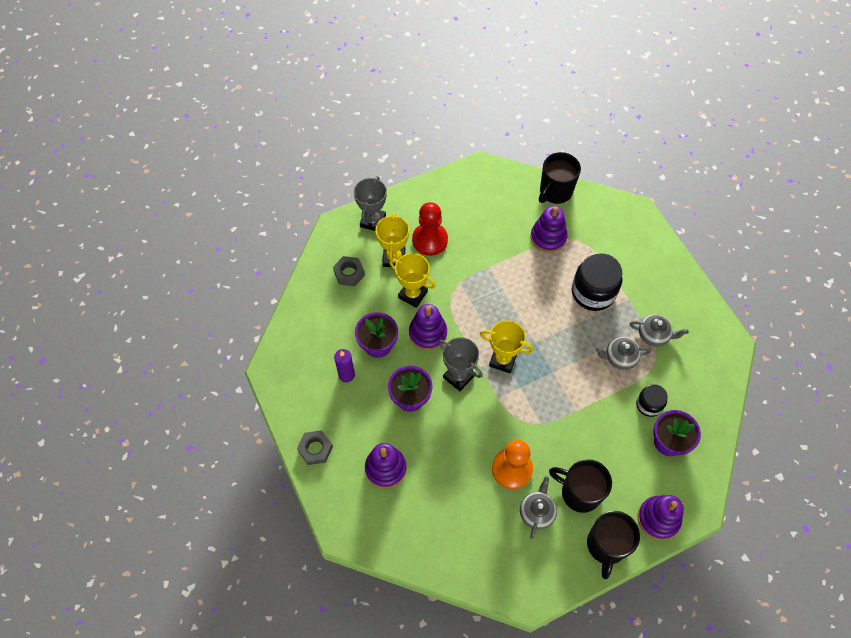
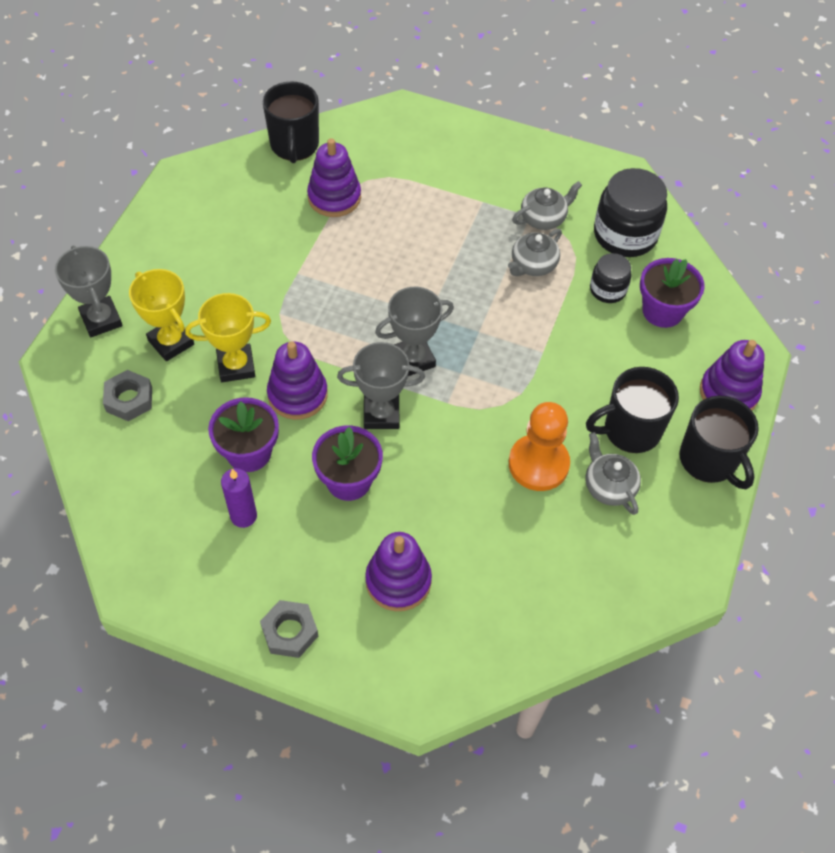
camera: 45 degrees left, 5 degrees down
(430, 240) = (197, 292): red pawn -> none
(502, 360) = (413, 359): yellow trophy -> grey trophy
(593, 292) = (439, 220): black jar -> black jar (625, 235)

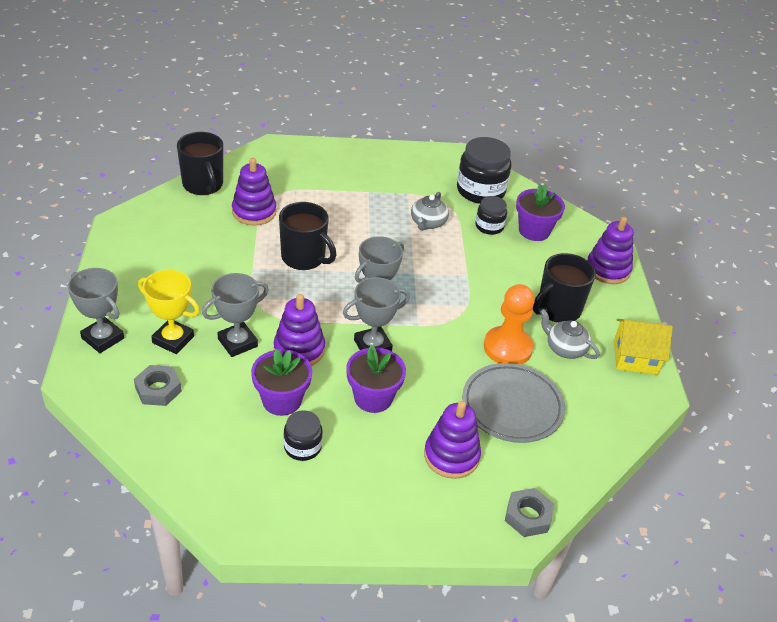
camera: 25 degrees left, 15 degrees down
(236, 366) = (237, 343): yellow trophy -> grey trophy
(243, 516) = (302, 447): purple candle -> black jar
(290, 631) = (387, 519): grey nut -> grey nut (528, 516)
(501, 542) = (512, 406): none -> grey plate
(543, 218) = (418, 193): grey teapot -> none
(692, 525) = (635, 357): none -> yellow house
(709, 460) = (621, 314): black mug -> black mug (304, 257)

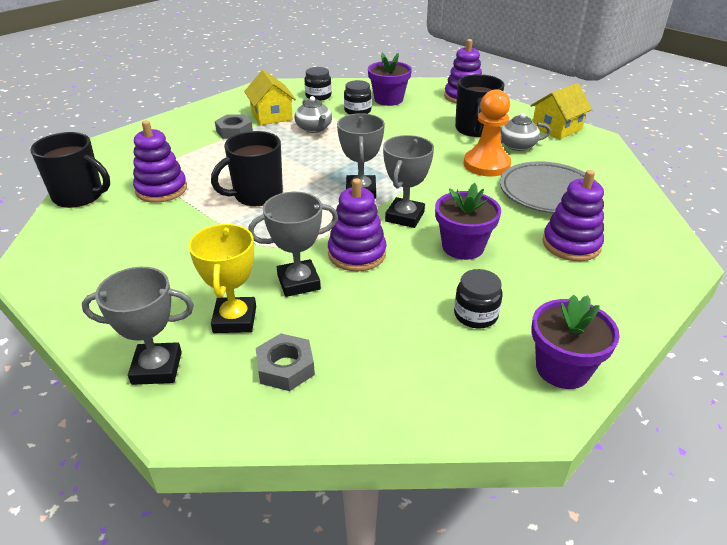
camera: 40 degrees left, 5 degrees down
(173, 339) = (235, 319): yellow trophy -> yellow trophy turned 75 degrees counterclockwise
(237, 343) = (298, 282): grey trophy -> grey trophy turned 60 degrees clockwise
(281, 400) = (404, 296): purple flower pot -> purple flower pot (562, 369)
(304, 257) = (256, 195): black mug -> black mug turned 150 degrees clockwise
(414, 189) = (271, 116): none -> yellow house
(480, 191) = (318, 96): black jar -> black jar, size x0.56
(528, 516) = (669, 244): grey nut -> grey nut (234, 131)

